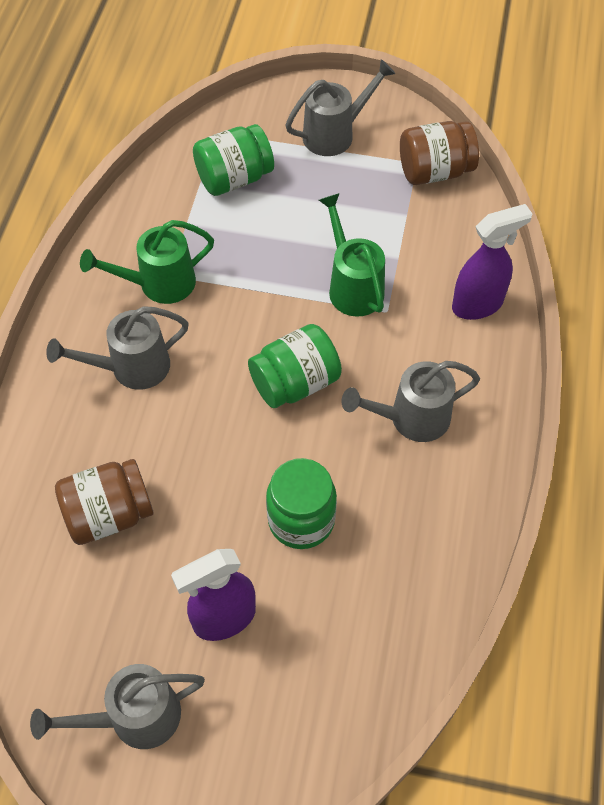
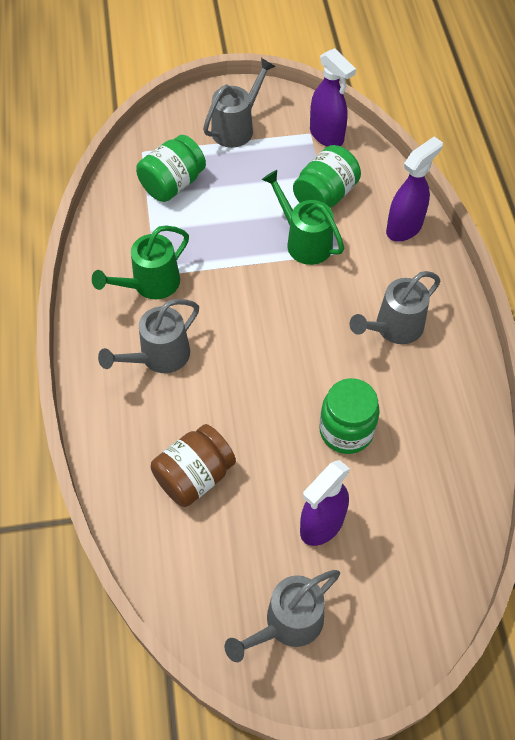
camera: 20 degrees left, 0 degrees up
(295, 383) = (294, 328): green jar -> green jar (325, 195)
(434, 171) = (327, 136): brown jar -> purple spray bottle

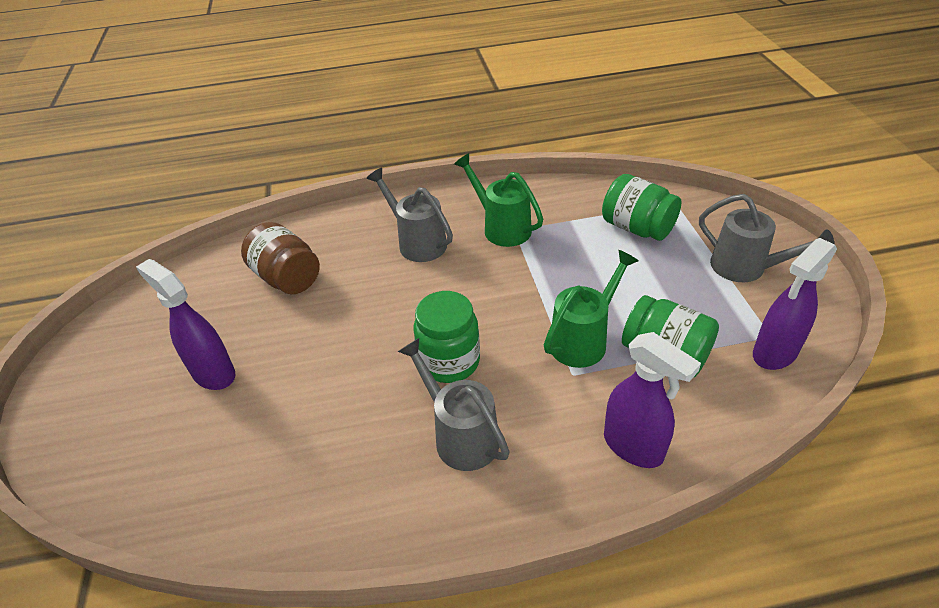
camera: 90 degrees right, 15 degrees down
(287, 624) = (123, 352): grey watering can -> none
(346, 431) = (318, 390): green jar -> green jar (449, 361)

